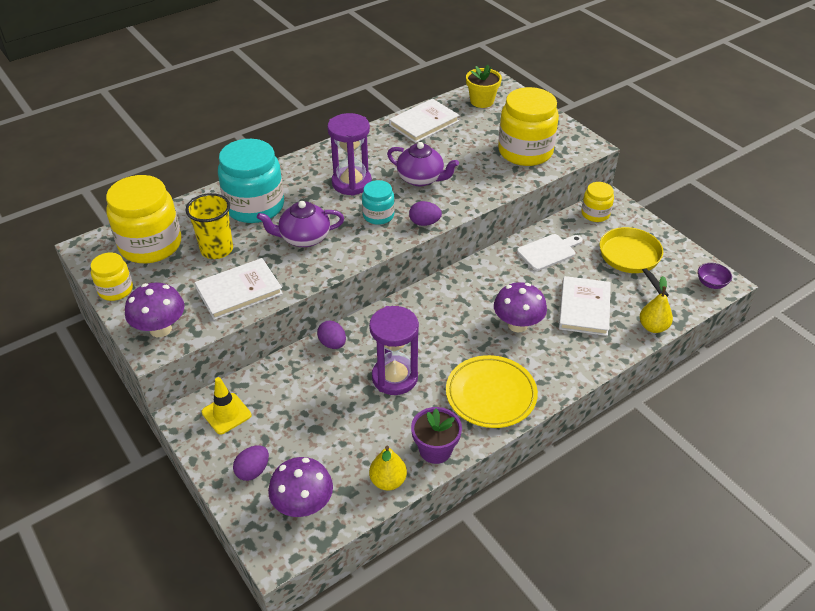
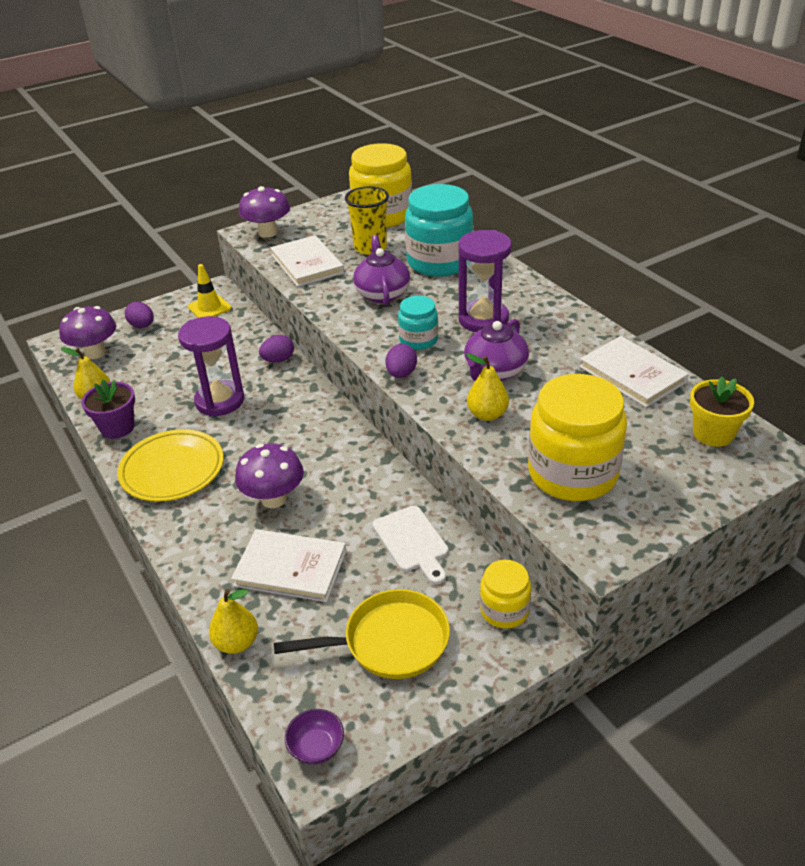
camera: 95 degrees right, 5 degrees down
(115, 290) = (323, 208): yellow jar -> none
(471, 183) = (487, 414): none -> yellow pear

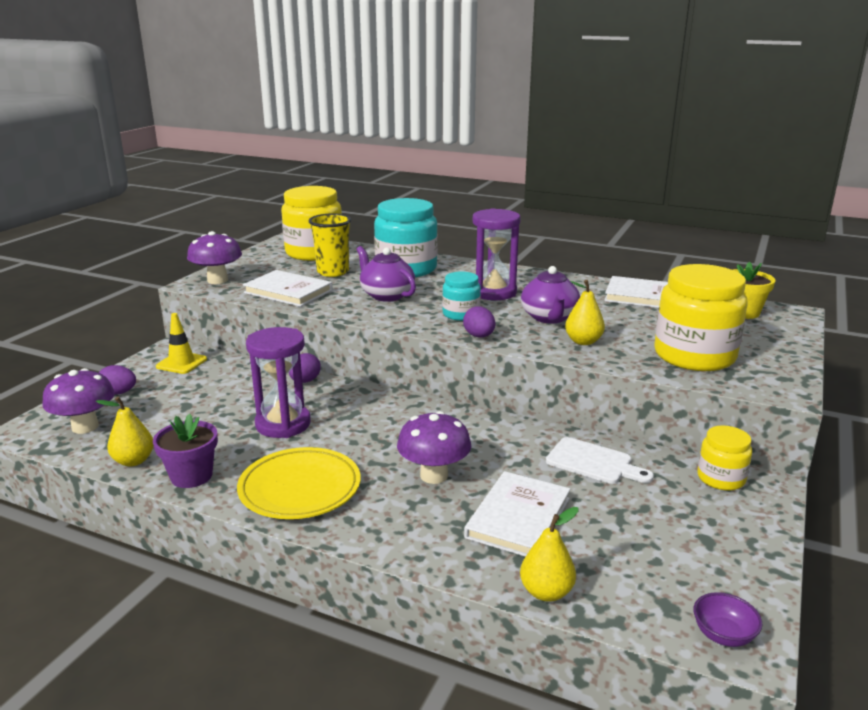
camera: 35 degrees left, 15 degrees down
(290, 568) = (518, 518): white book -> white book turned 45 degrees counterclockwise
(389, 642) = (671, 534): yellow pan -> none

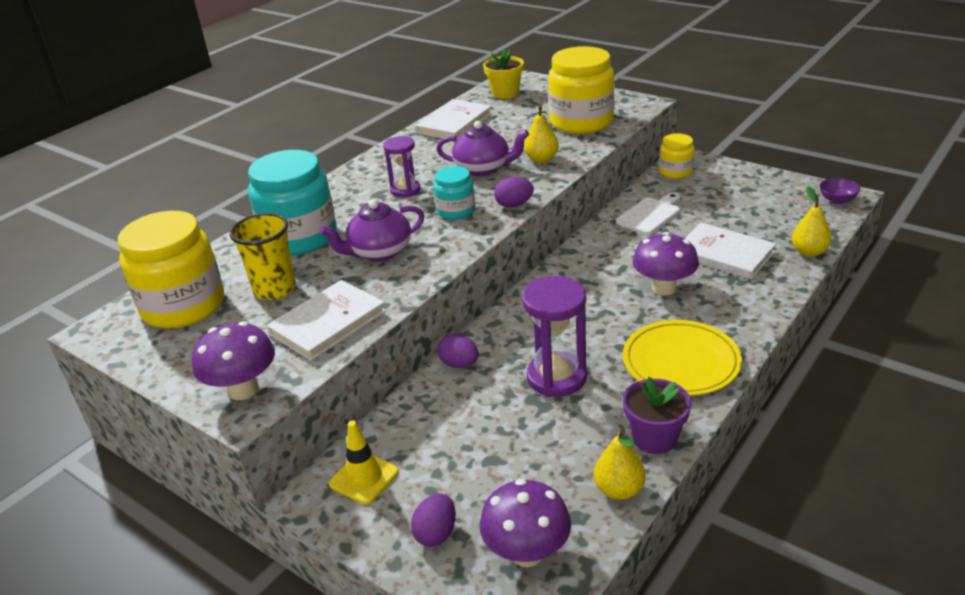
camera: 75 degrees left, 10 degrees up
(493, 292) = (405, 190): purple hourglass -> purple hourglass, size x0.62

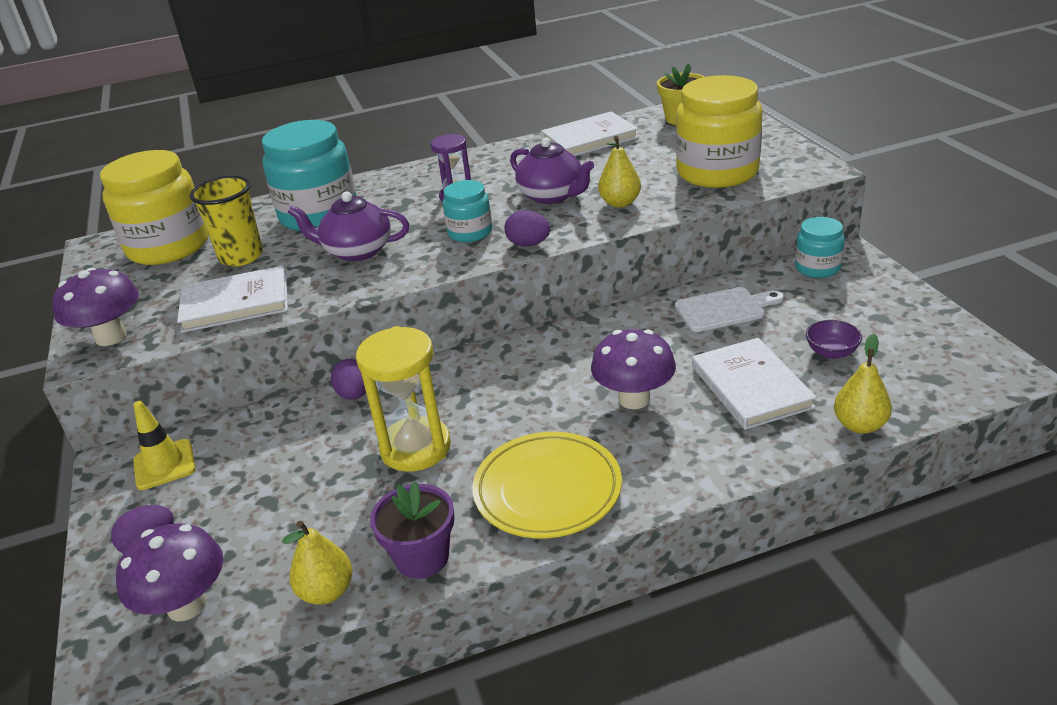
camera: 35 degrees right, 0 degrees up
(556, 377) = (415, 448): purple hourglass -> yellow hourglass
(675, 172) = (817, 268): yellow jar -> turquoise jar
(837, 200) = (986, 373): purple bowl -> purple bowl (831, 352)

